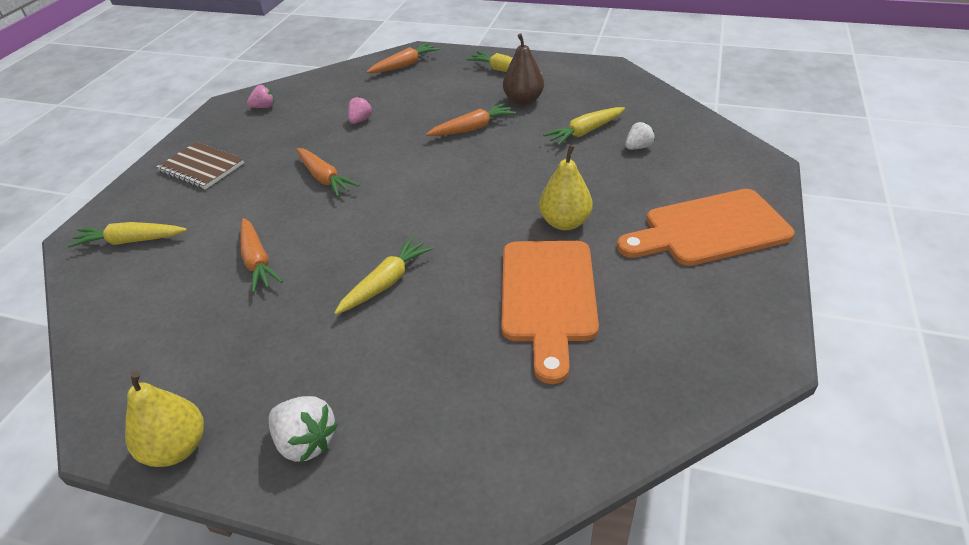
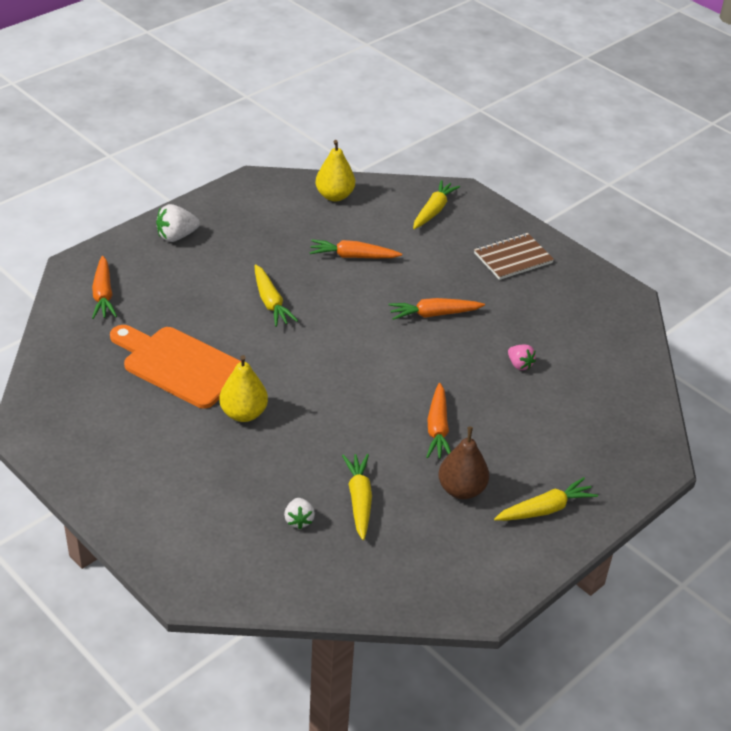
camera: 115 degrees right, 0 degrees up
(177, 448) = (219, 198): yellow pear -> yellow pear (334, 196)
(264, 107) = (601, 315): pink strawberry -> none
(404, 65) = (625, 438): orange carrot -> orange carrot (103, 295)
(709, 229) = (151, 487): orange cutting board -> none

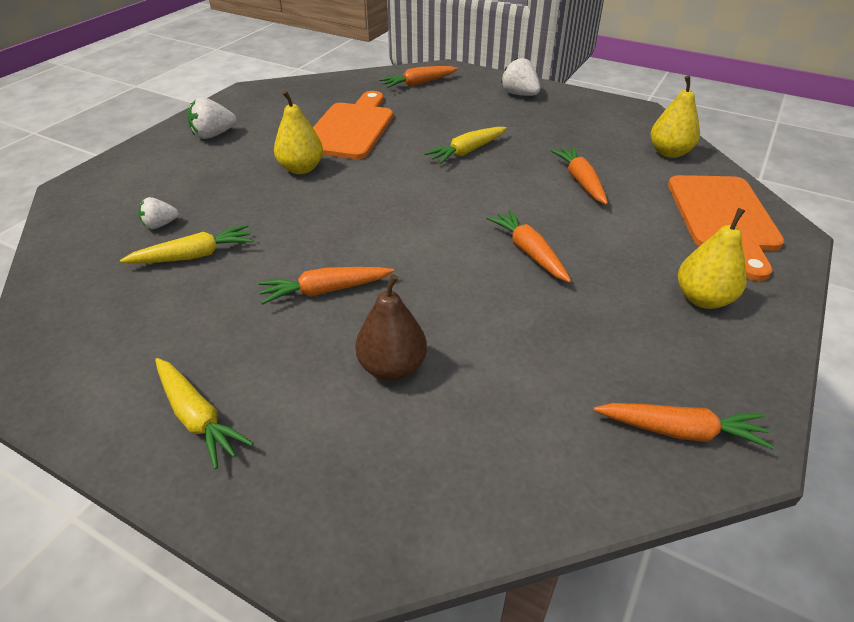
camera: 75 degrees right, 0 degrees up
(131, 470) = (213, 135): none -> white strawberry
(433, 211) = (724, 218): yellow carrot -> orange cutting board
(461, 489) = (223, 329): brown pear -> brown pear (392, 367)
(513, 258) = (703, 299): brown notebook -> yellow pear
(519, 365) = (483, 342): pink strawberry -> none
(611, 312) = (680, 431): none -> orange carrot

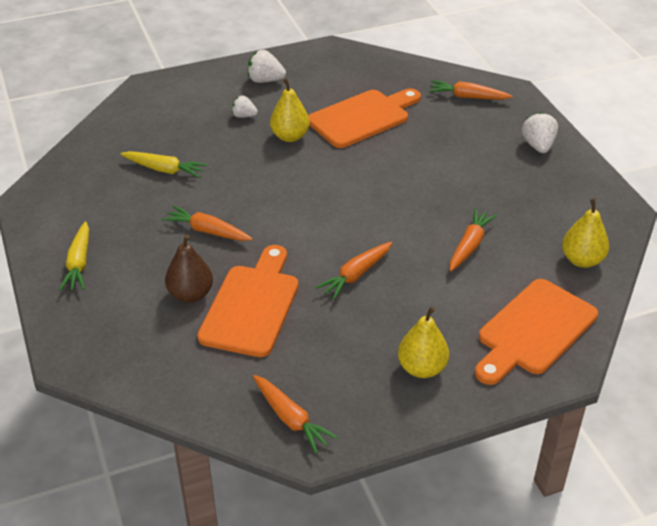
camera: 40 degrees right, 0 degrees up
(160, 225) = (167, 138): white strawberry -> white strawberry (244, 116)
(467, 151) = (420, 178): yellow carrot -> none
(474, 338) = (252, 306): none -> orange cutting board
(529, 252) = (356, 275): orange carrot -> orange carrot turned 150 degrees counterclockwise

